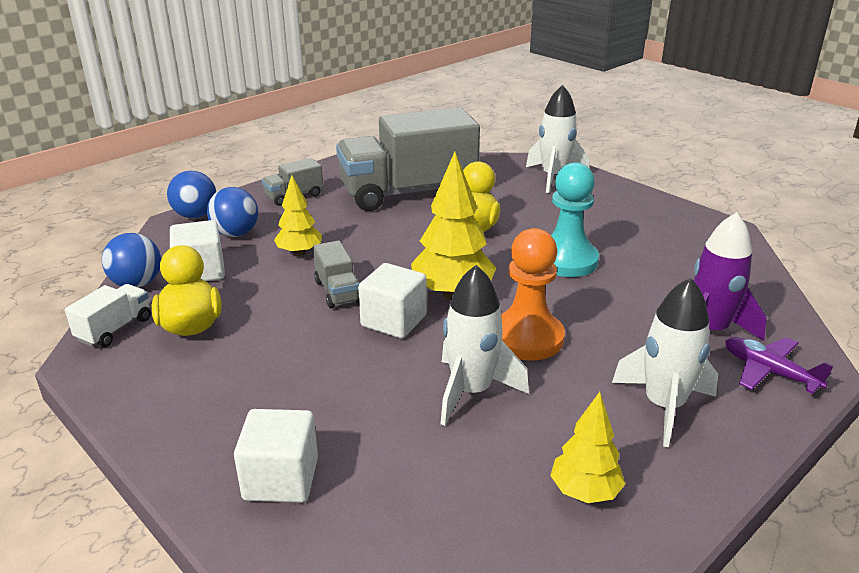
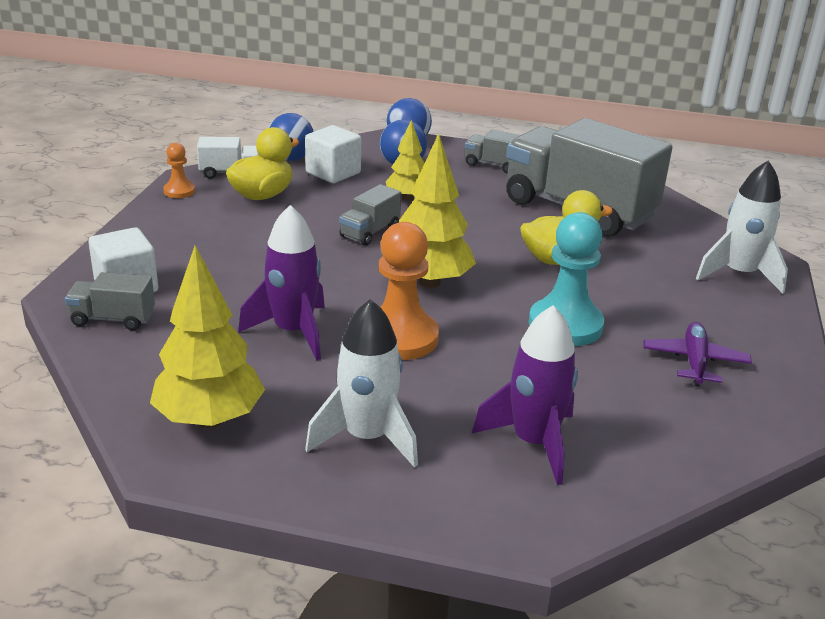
camera: 55 degrees right, 0 degrees up
(107, 376) = (179, 191): none -> orange pawn
(342, 509) = (113, 319): none -> grey truck
(393, 321) = (355, 269): white cube -> none
(472, 391) = (293, 332): white rocket -> purple rocket
(585, 492) = (209, 419): yellow tree -> yellow tree, size x1.63
(769, 372) = (496, 498): purple plane -> purple plane (694, 362)

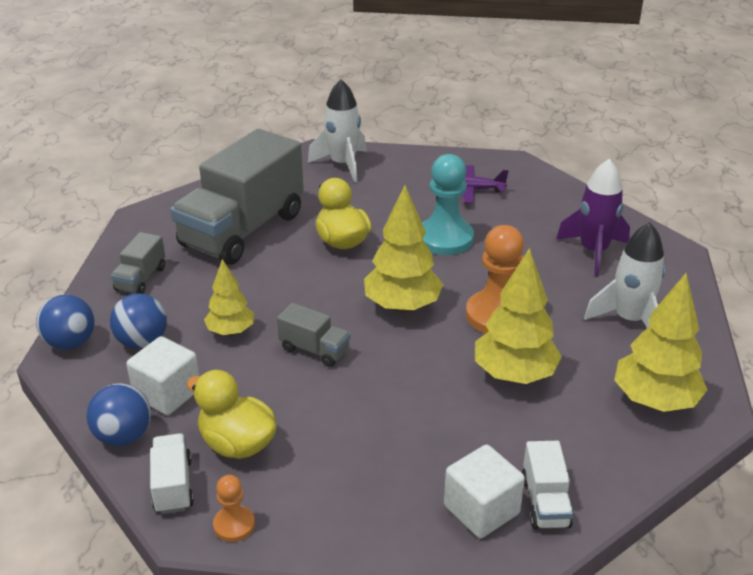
camera: 95 degrees left, 5 degrees up
(113, 319) = (545, 502): grey truck -> white truck
(293, 332) = (514, 375): purple rocket -> yellow tree

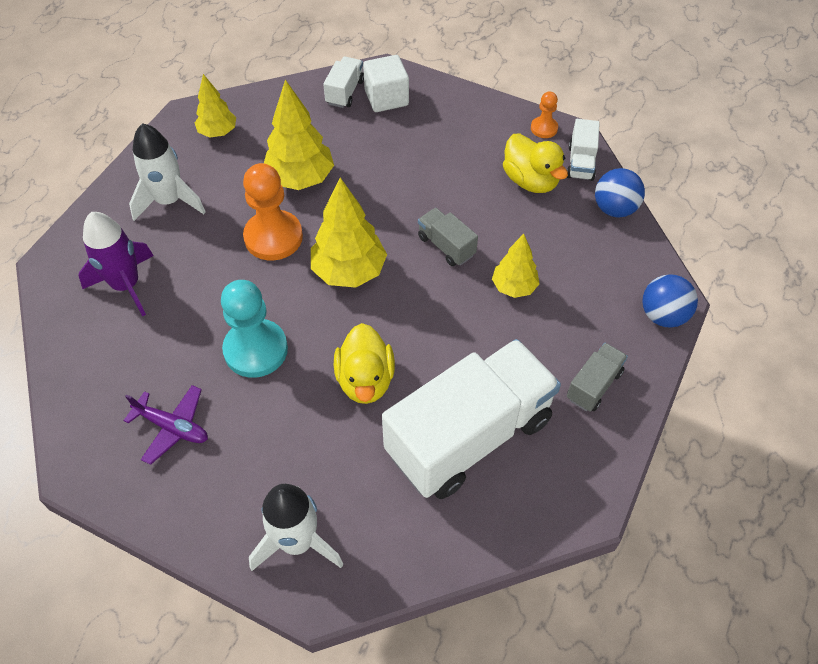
camera: 160 degrees left, 20 degrees up
(142, 342) = (596, 298): blue ball -> none
(167, 393) = (578, 237): white cube -> none
(243, 230) = (469, 436): grey truck -> white truck
(654, 401) = (218, 132): yellow tree -> yellow tree, size x0.61

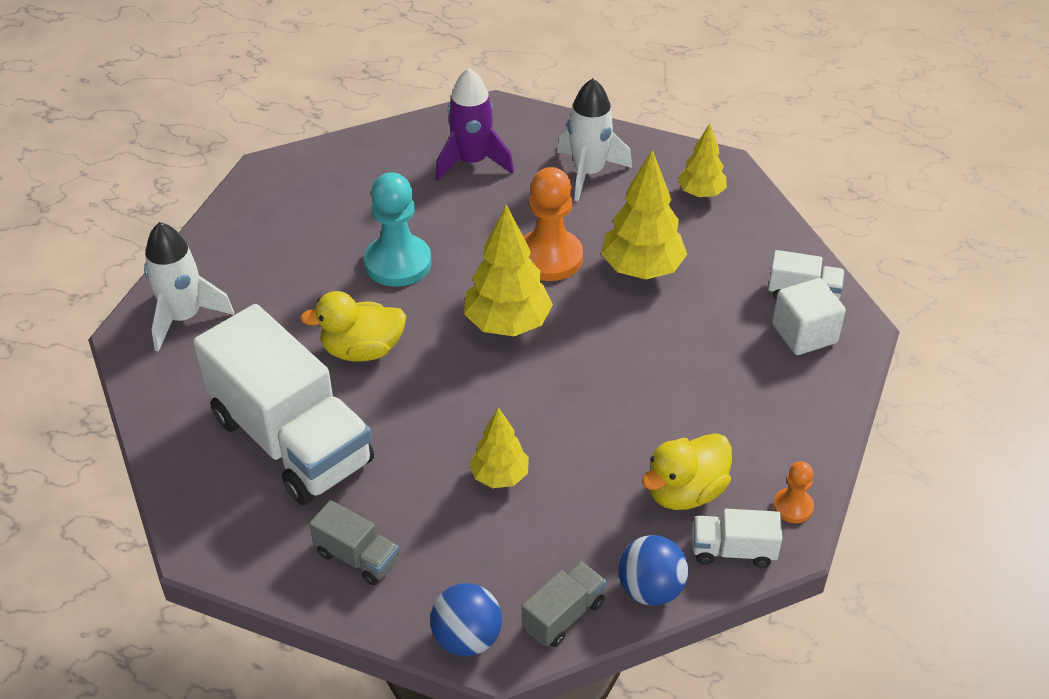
camera: 85 degrees right, 10 degrees down
(172, 427) = (308, 219): purple plane -> none
(446, 246) = (557, 408): grey truck -> grey truck (563, 615)

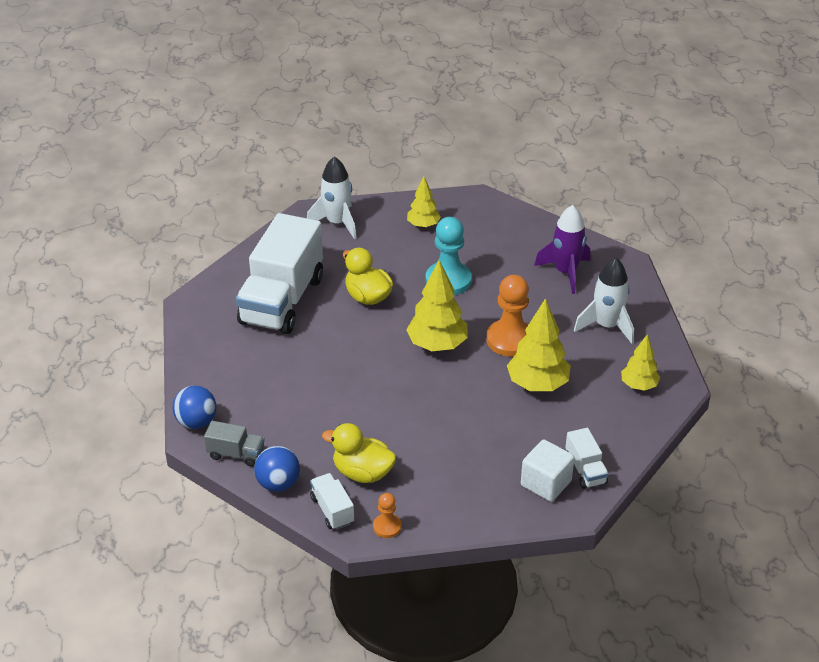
camera: 60 degrees right, 5 degrees down
(357, 557) = (222, 359): grey truck -> none
(499, 476) = (316, 389): yellow tree -> yellow tree (423, 225)

